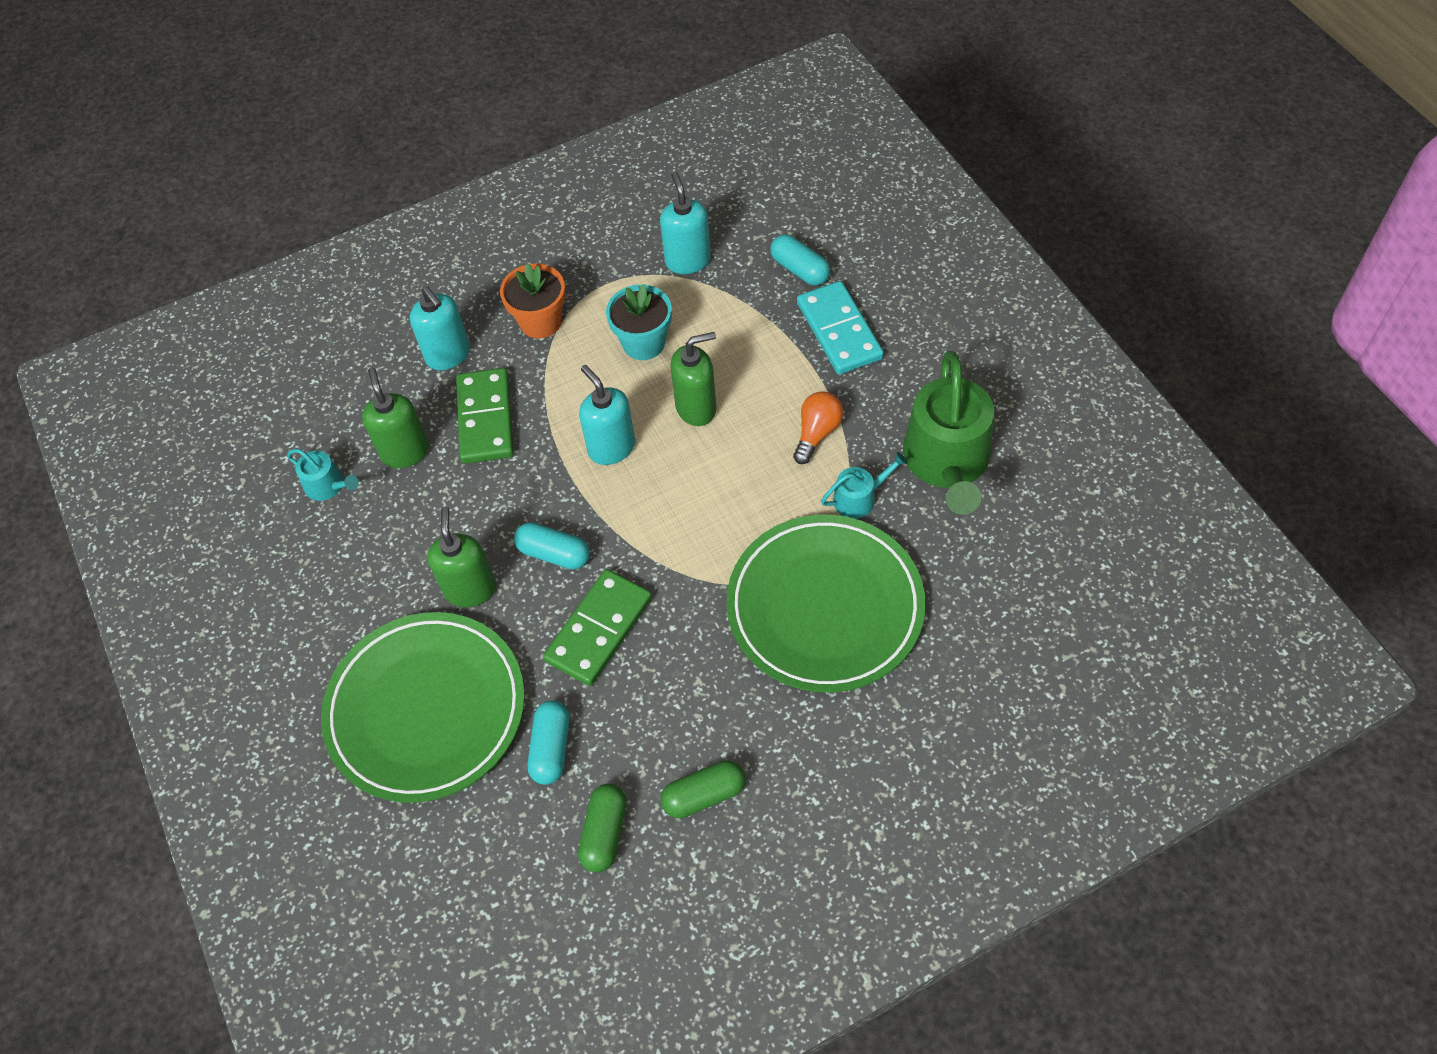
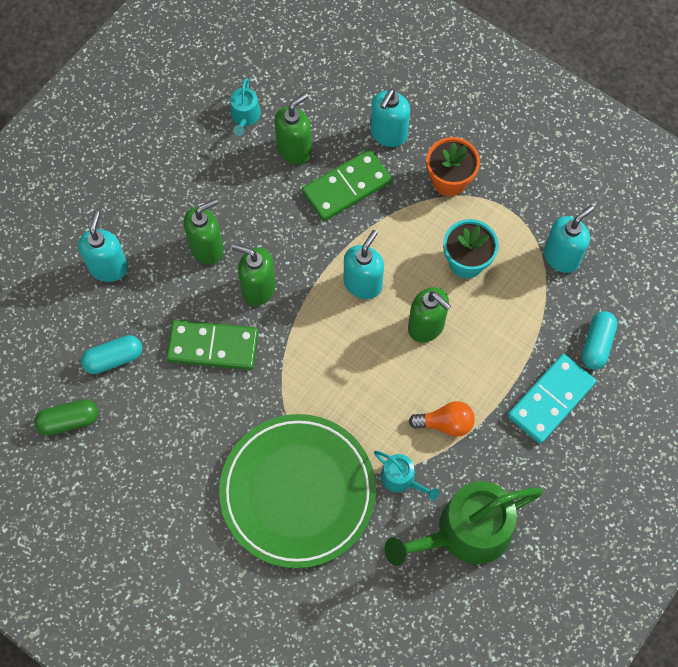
camera: 60 degrees right, 10 degrees up
(426, 710) = (108, 267): green plate -> turquoise soap dispenser
(554, 554) = (258, 288): turquoise capsule -> green soap dispenser
(704, 795) = (120, 472): green capsule -> none

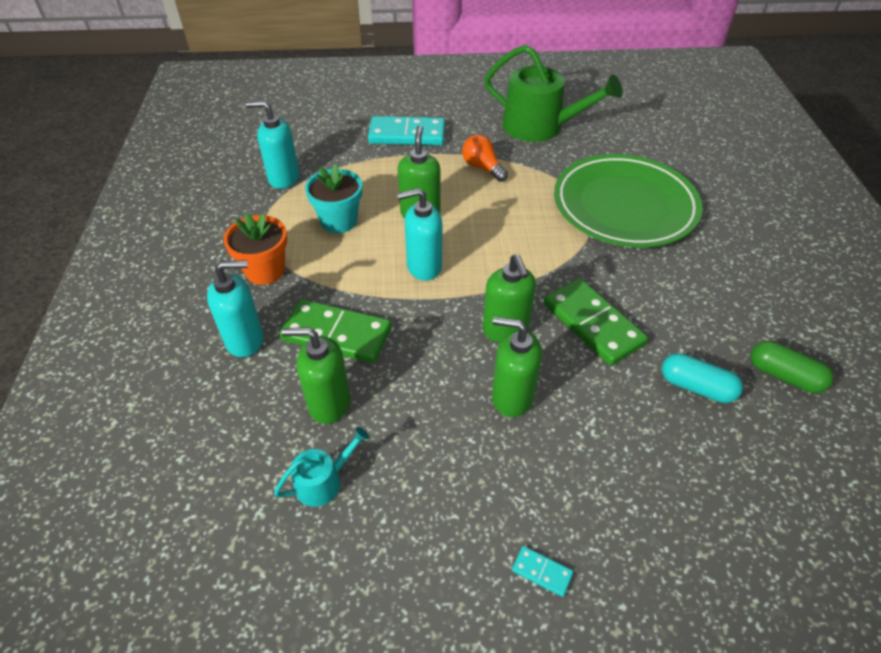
camera: 130 degrees left, 20 degrees down
(104, 178) = (542, 572): none -> turquoise domino
(108, 267) = (628, 468): turquoise soap dispenser -> none
(401, 478) = (546, 167): turquoise watering can -> none
(597, 344) = (341, 134): turquoise capsule -> none

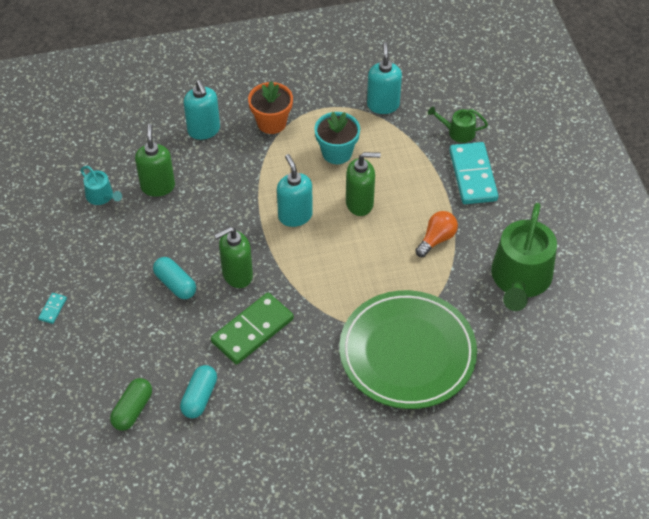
camera: 80 degrees right, 5 degrees up
(337, 334) = (217, 177): green domino -> none
(346, 135) = (458, 132): none -> green watering can
(512, 397) = (175, 284): green soap dispenser -> turquoise capsule
(784, 376) = (218, 458): green capsule -> green capsule (132, 410)

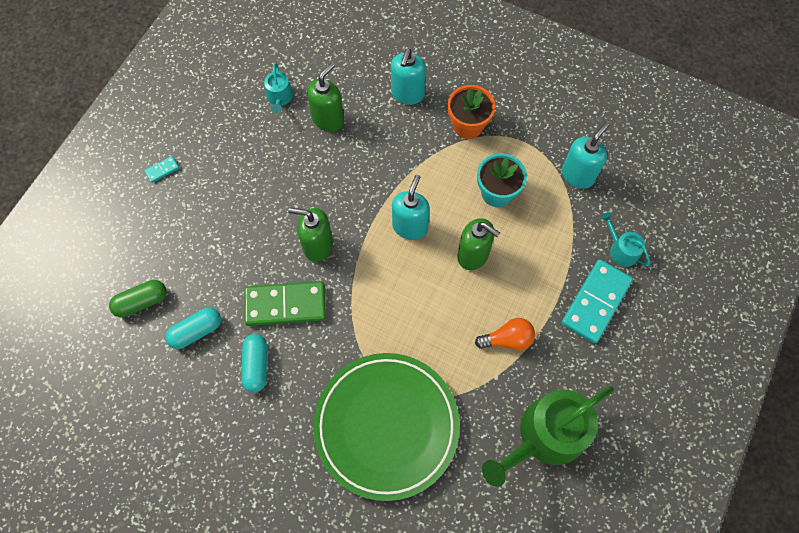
camera: 40 degrees right, 15 degrees up
(175, 284) = (265, 217): turquoise capsule -> turquoise capsule (256, 365)
(458, 132) = (621, 249): green watering can -> turquoise watering can

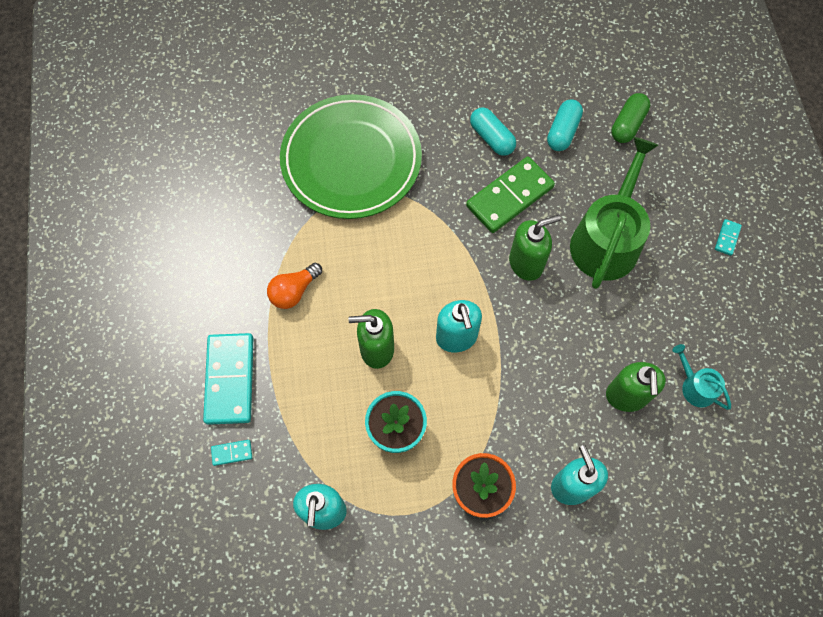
camera: 145 degrees right, 0 degrees up
(546, 436) = (212, 233): green watering can -> green watering can (607, 239)
(621, 249) = (232, 453): turquoise watering can -> turquoise domino

